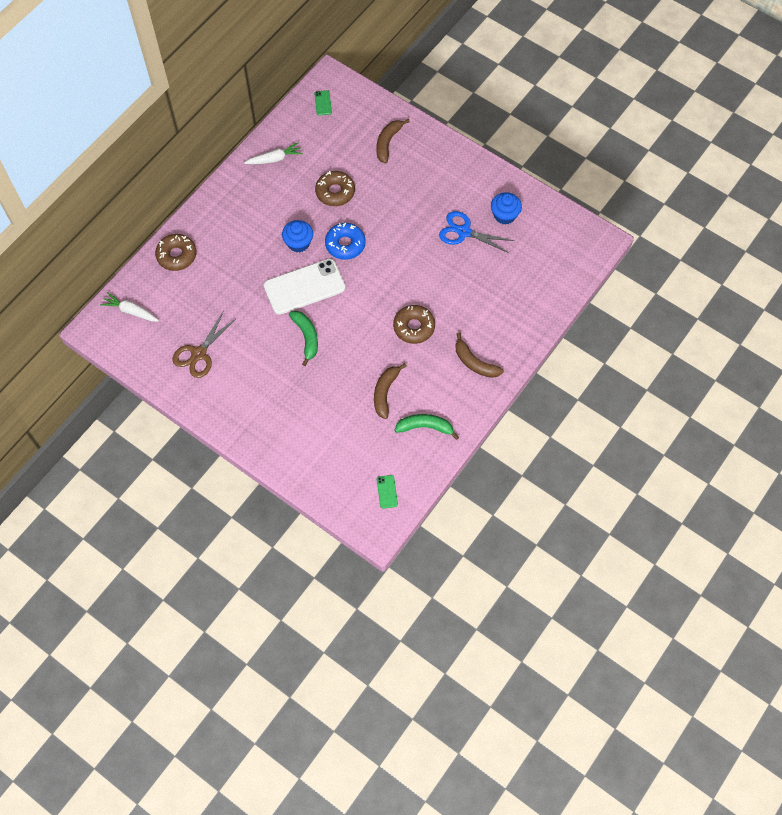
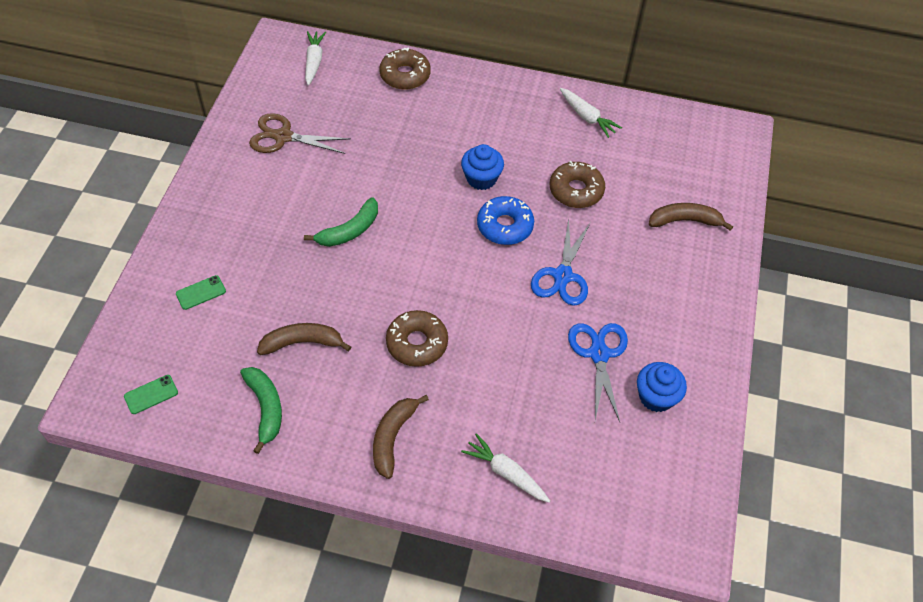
camera: 65 degrees right, 10 degrees down
(304, 287) = (421, 205): white phone -> none
(323, 103) = (698, 136): green phone -> green phone (201, 292)
(399, 227) = (563, 276): none -> blue scissors
(521, 311) = (506, 473): none -> white carrot

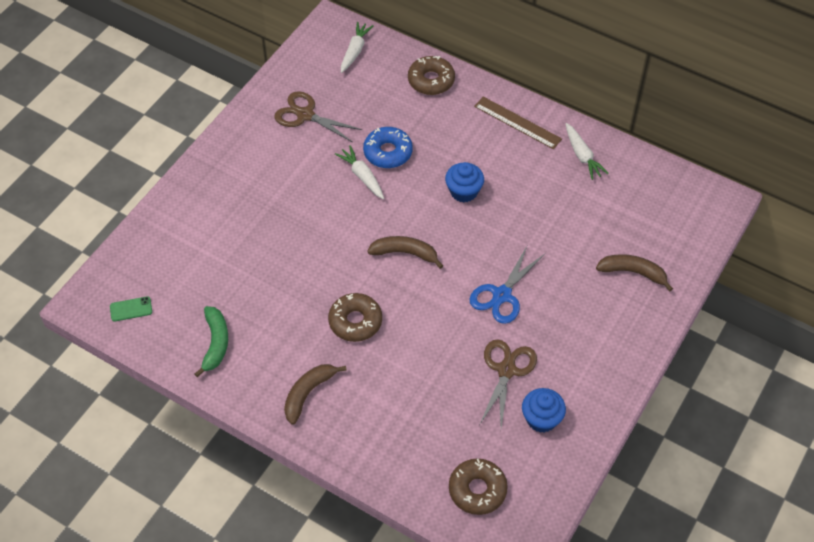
camera: 20 degrees right, 0 degrees up
(201, 292) = (194, 235): green phone -> none
(302, 342) = (262, 297): brown banana -> brown banana (405, 253)
(349, 231) = (333, 212): green banana -> none
(505, 226) = (468, 239): blue donut -> blue donut (388, 152)
(506, 473) = (389, 446): white carrot -> white carrot (362, 176)
(509, 98) = (517, 122): none -> brown ruler
(576, 190) = (544, 222): brown donut -> brown donut (477, 490)
(598, 354) = (506, 370): blue scissors -> brown scissors

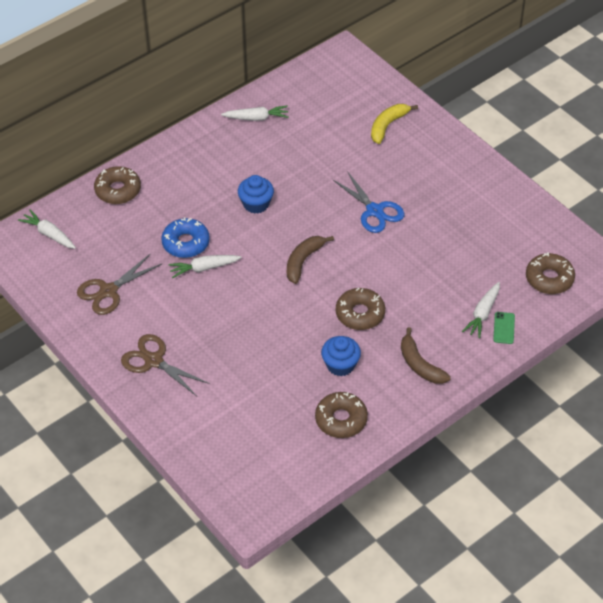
camera: 70 degrees left, 5 degrees down
(131, 309) = (275, 478): green phone -> green phone (504, 328)
(215, 343) = (341, 419): green banana -> brown donut
(400, 435) = (483, 313): none -> white carrot
(506, 370) = (447, 229): brown scissors -> brown scissors (153, 361)
(517, 122) = (199, 147): brown ruler -> none
(541, 419) = (500, 221): blue cupcake -> blue cupcake (340, 365)
(633, 272) = (387, 125): brown banana -> yellow banana

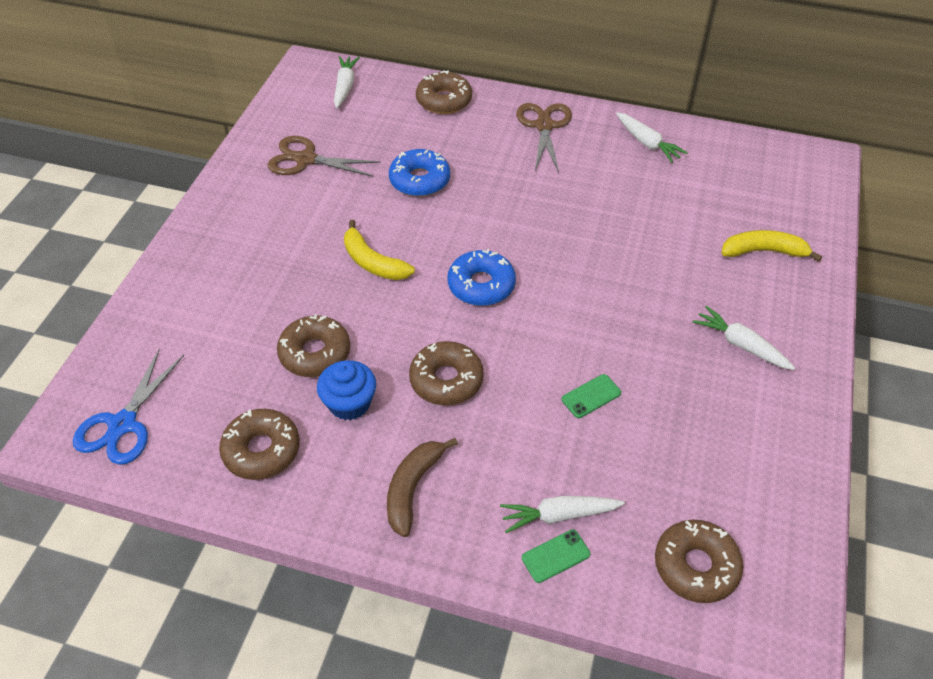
camera: 55 degrees right, 0 degrees up
(153, 361) = (236, 238): brown scissors -> brown scissors (544, 126)
(204, 268) = (397, 211): white carrot -> white carrot (741, 345)
(239, 302) = (373, 262): none -> yellow banana
(256, 204) = (526, 204): blue cupcake -> none
(289, 364) = (315, 353): none -> brown donut
(303, 261) = (481, 285): brown banana -> blue donut
(375, 211) = (621, 309): blue scissors -> blue scissors (123, 424)
(422, 259) = (591, 396): none -> green phone

